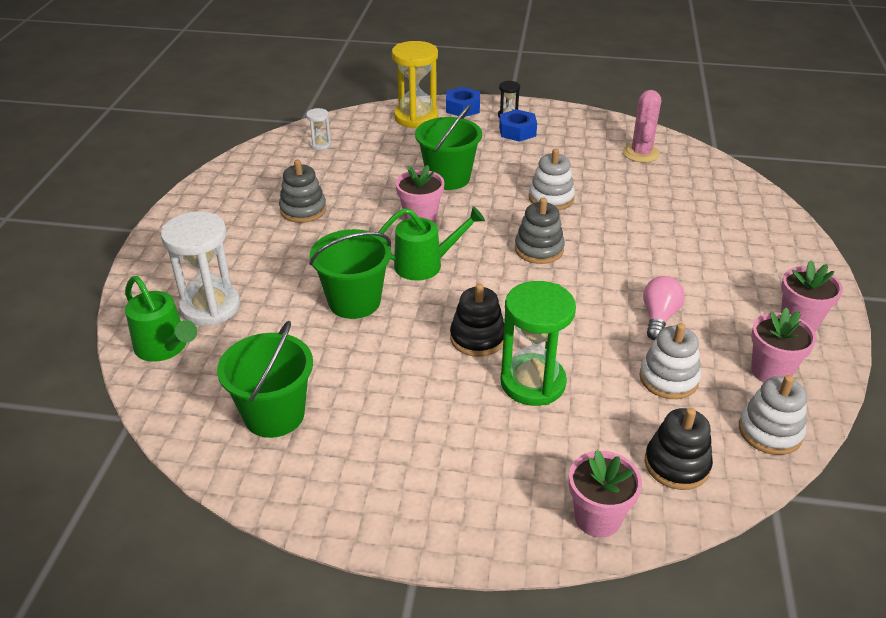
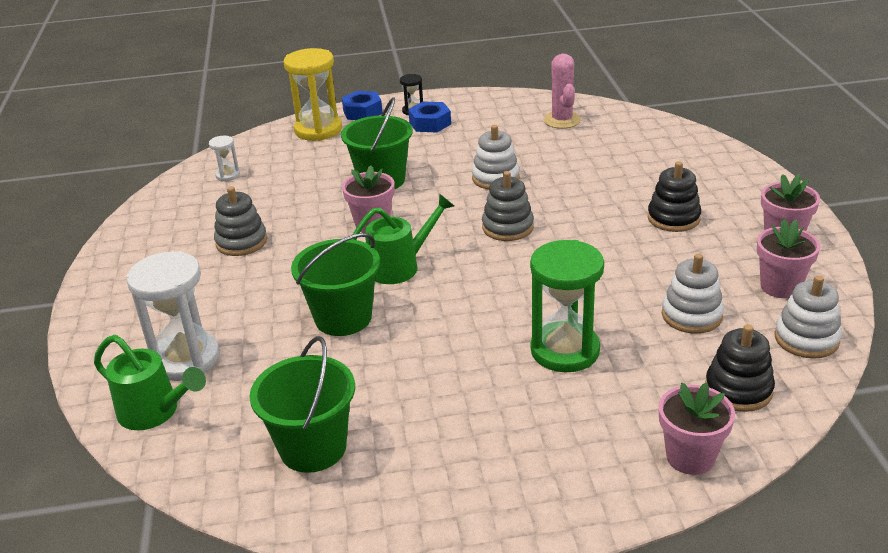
camera: 15 degrees left, 5 degrees down
(477, 338) = (489, 323): black stacking toy -> black stacking toy (673, 218)
(659, 317) = (654, 263): pink light bulb -> none

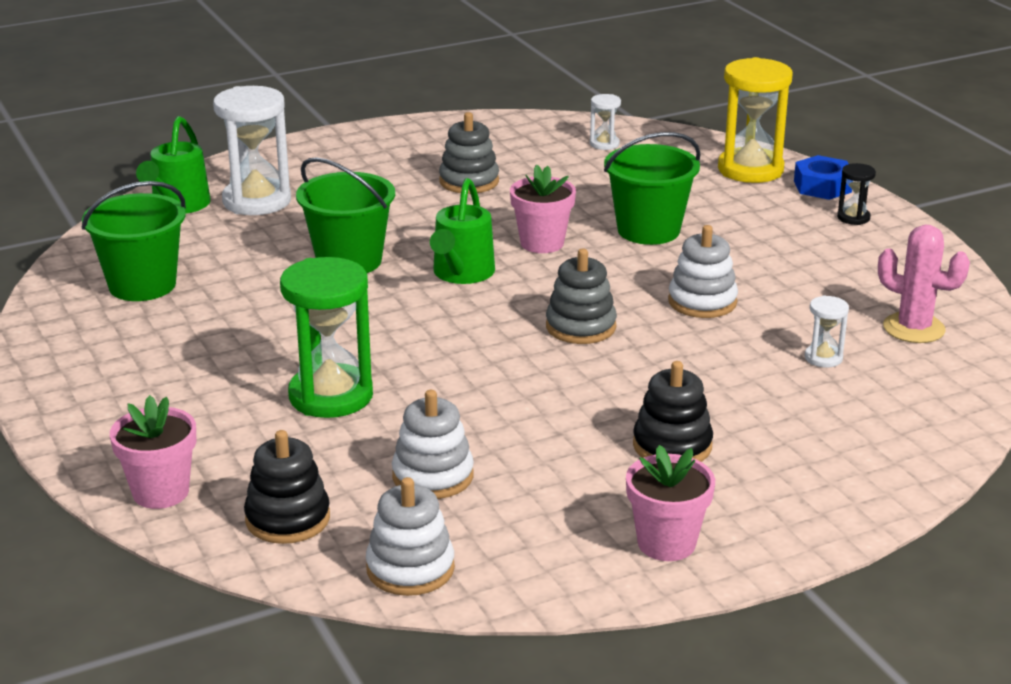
camera: 70 degrees right, 5 degrees down
(400, 266) = (461, 274): green watering can -> green watering can turned 60 degrees clockwise
(430, 123) = (825, 235): blue nut -> none
(562, 120) = (913, 328): pink cactus -> pink cactus turned 60 degrees clockwise
(585, 152) = (823, 358): none -> white hourglass
(780, 286) = (530, 544): pink flower pot -> none

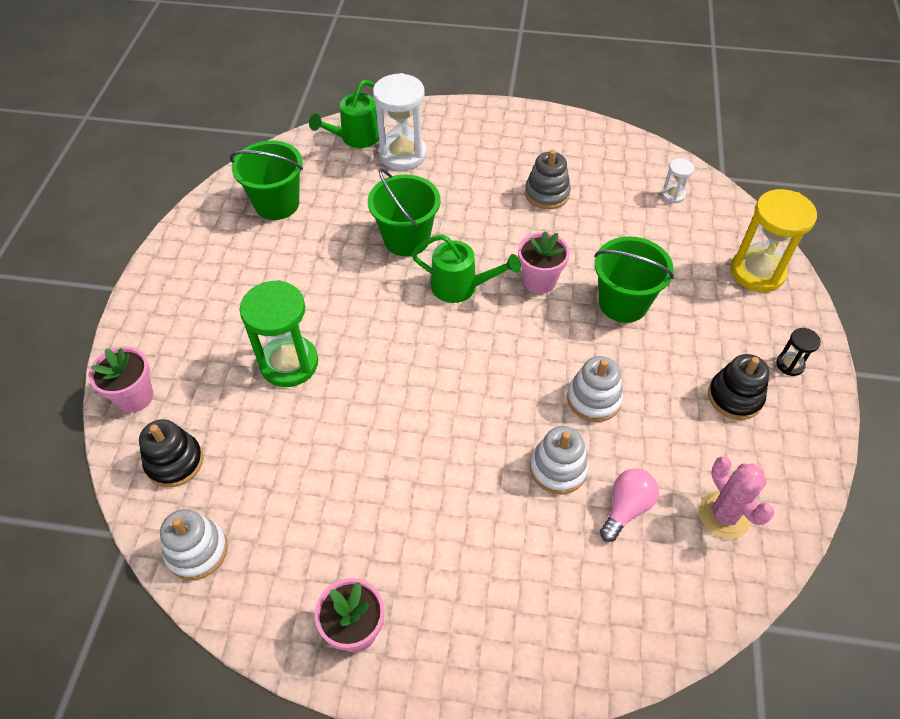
camera: 35 degrees right, 25 degrees up
(433, 476) = (280, 474): white stacking toy -> white stacking toy (558, 468)
(461, 274) = (461, 287): green watering can -> green watering can turned 120 degrees counterclockwise
(581, 327) = (490, 380): grey stacking toy -> none
(672, 446) = (443, 536): black stacking toy -> black stacking toy (735, 397)
(822, 186) = (797, 317): blue nut -> none
(823, 358) = (626, 508): white hourglass -> pink light bulb

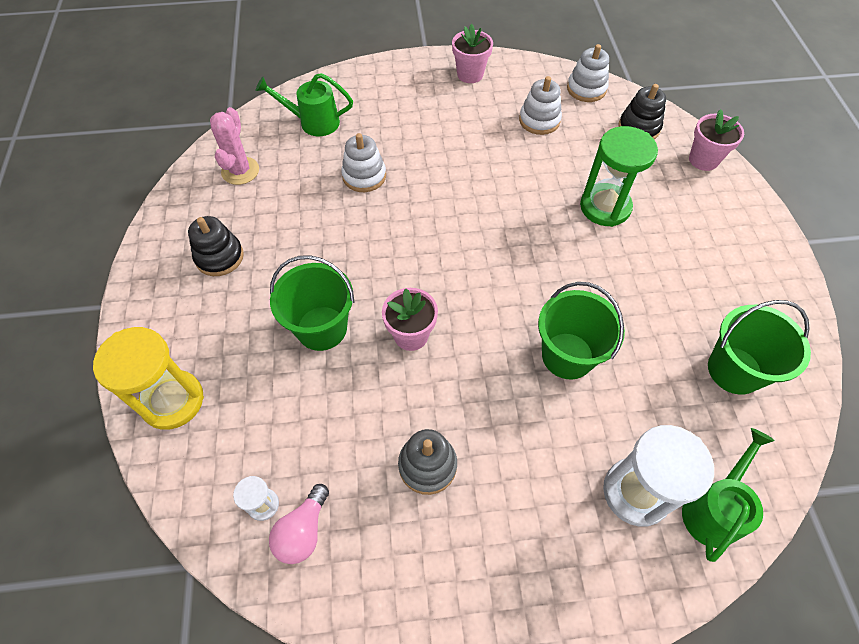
camera: 165 degrees right, 5 degrees up
(461, 287) = (487, 310): green watering can -> green watering can (313, 122)
(594, 399) = (342, 230): white stacking toy -> white stacking toy (539, 120)
(626, 508) = (311, 162): pink light bulb -> pink light bulb (303, 531)
(724, 515) = (240, 171): pink cactus -> pink cactus turned 45 degrees clockwise
(790, 365) = (162, 297): black hourglass -> none

